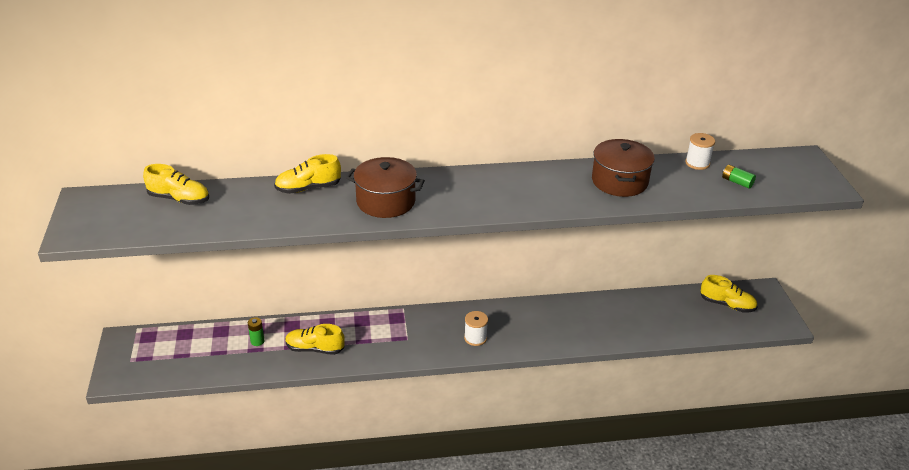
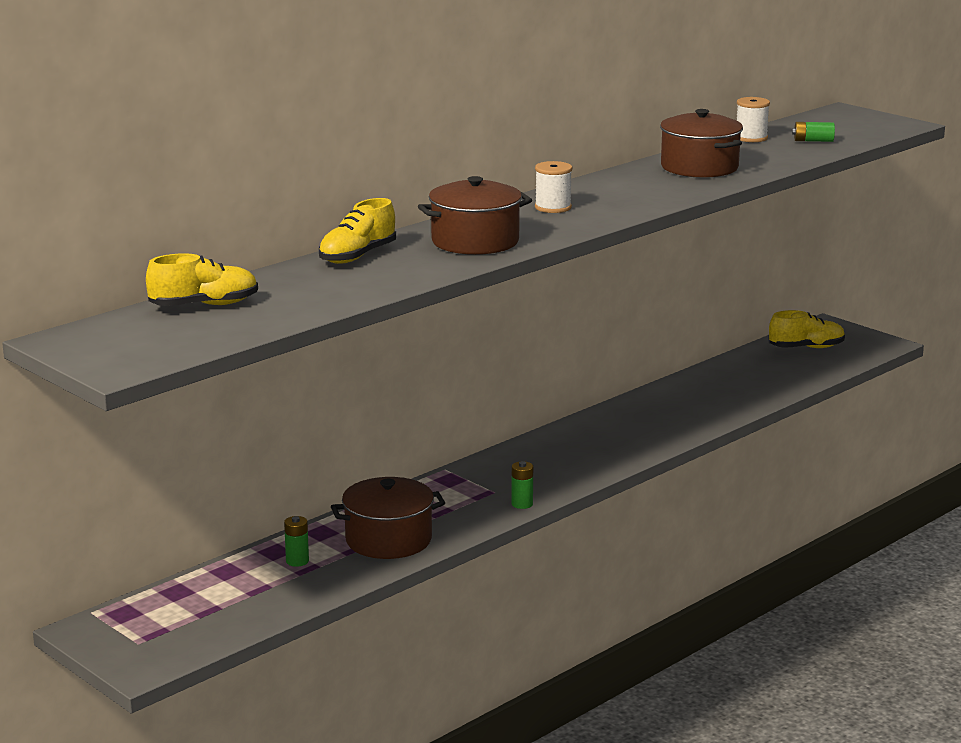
camera: 35 degrees left, 15 degrees down
(315, 349) = (388, 540): yellow shoe -> brown pot
(410, 356) = (522, 504): none -> green battery
(475, 338) = (575, 463): white spool -> white spool (553, 207)

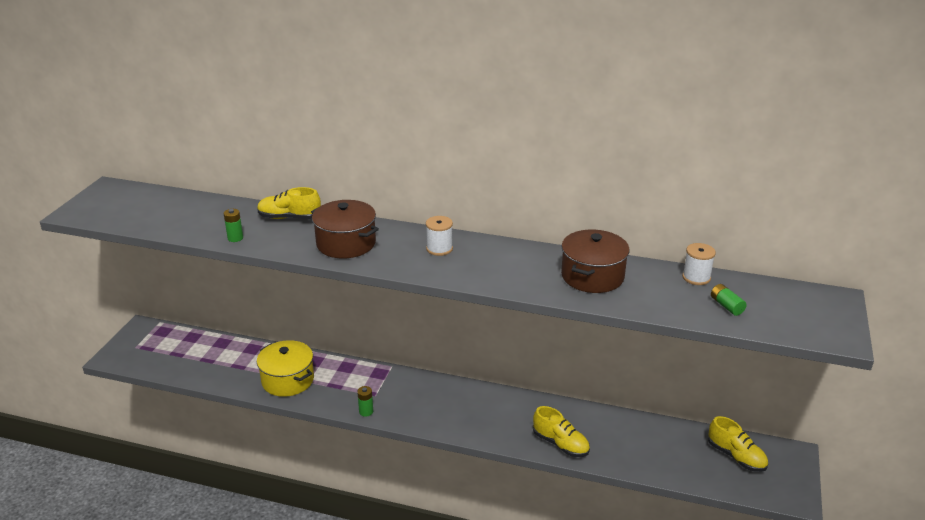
camera: 60 degrees right, 10 degrees up
(204, 305) = (178, 203): yellow shoe -> yellow shoe (560, 444)
(297, 561) = (245, 360): green battery -> green battery (235, 238)
(388, 540) = (288, 380): brown pot -> yellow pot

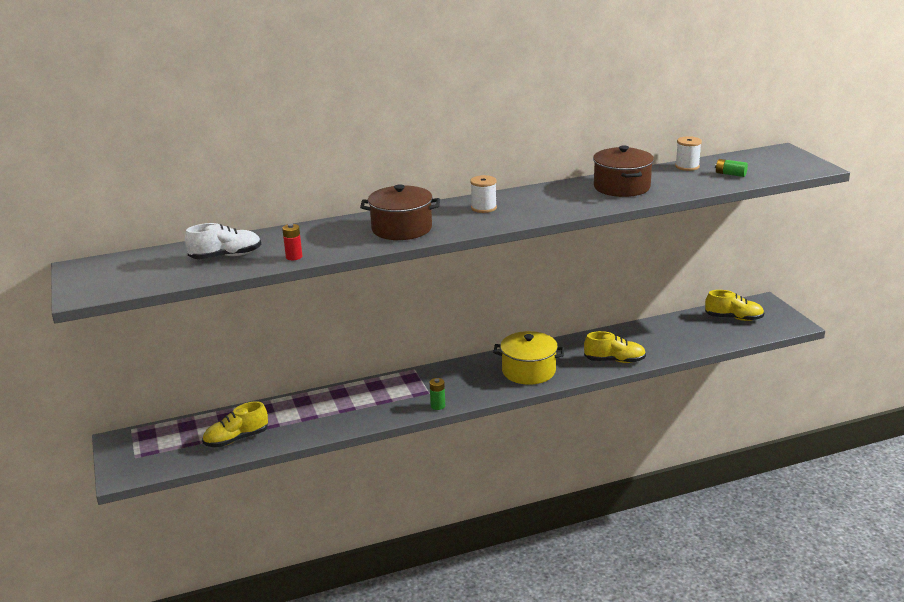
camera: 35 degrees left, 5 degrees down
(197, 217) = (226, 256): none -> white shoe
(235, 238) = (294, 257): green battery -> red battery
(288, 380) = (335, 415): yellow pot -> yellow pot (528, 371)
(289, 218) = (317, 230): yellow shoe -> yellow shoe (236, 439)

